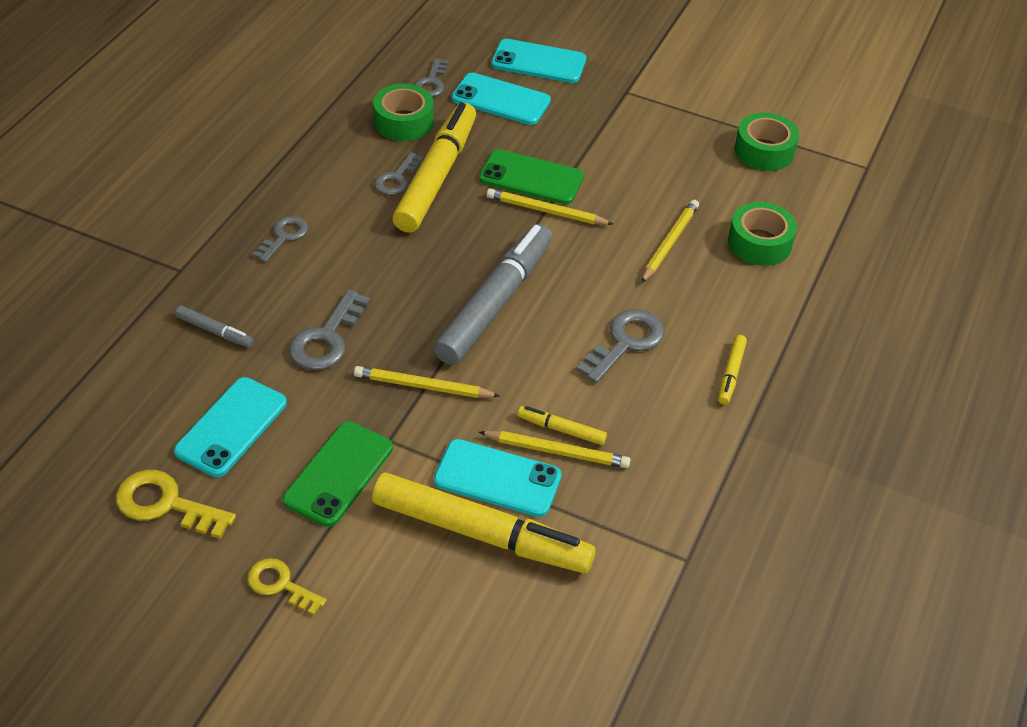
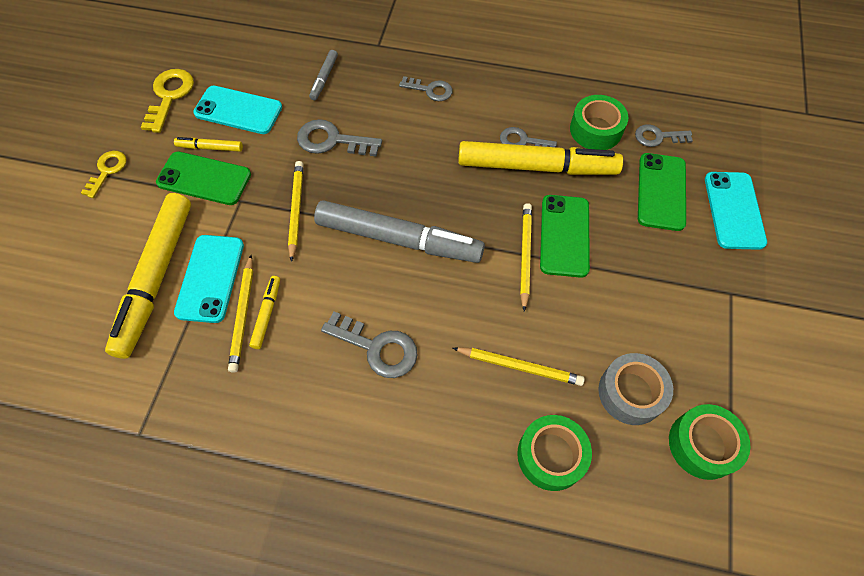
camera: 80 degrees right, 15 degrees up
(501, 100) = (661, 192): turquoise phone -> green phone
(710, 179) = (631, 393): none -> grey tape
(731, 374) = (358, 447): yellow marker -> yellow marker (210, 148)

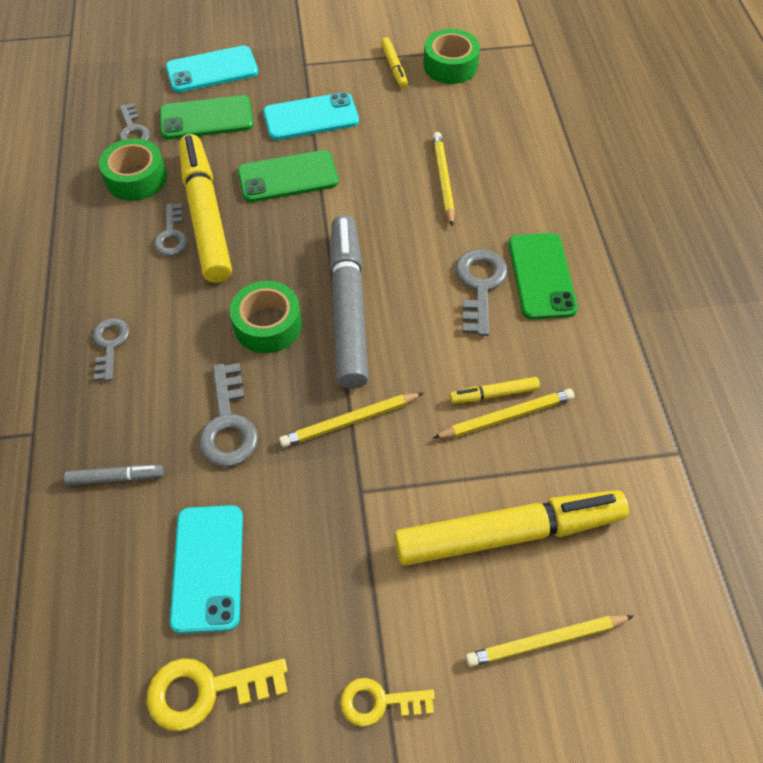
camera: 110 degrees left, 5 degrees down
(204, 179) = (343, 553): green phone -> green phone (541, 276)
(210, 148) = (288, 573): yellow marker -> yellow marker (394, 67)
(210, 278) = (479, 472): turquoise phone -> turquoise phone (311, 117)
(525, 255) = (324, 201): yellow pencil -> yellow pencil (545, 641)
(551, 455) = (509, 145): green tape -> green tape (268, 325)
(631, 393) = (429, 109): grey tape -> none

